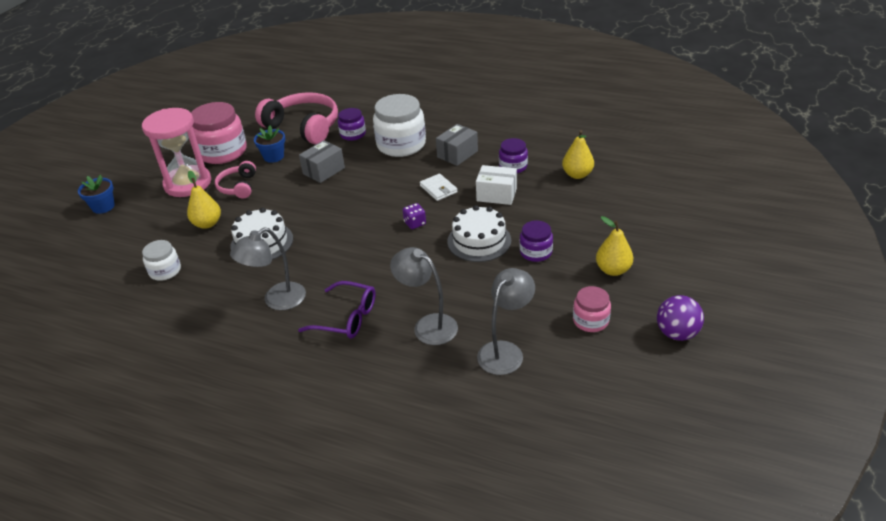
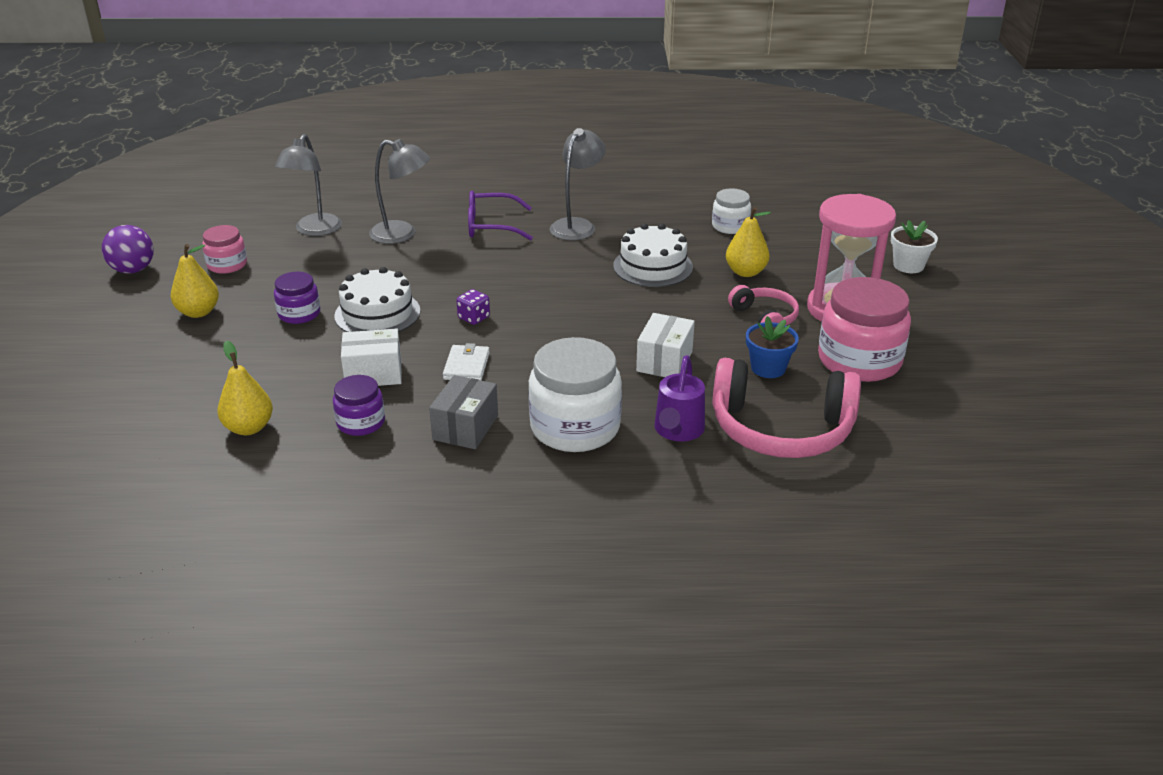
camera: 155 degrees right, 5 degrees down
(103, 207) = (908, 265): blue flower pot -> white flower pot
(323, 171) = (664, 361): grey box -> white box
(353, 134) = (677, 431): purple jar -> purple watering can
(438, 189) = (466, 366): white wallet -> white wallet turned 60 degrees clockwise

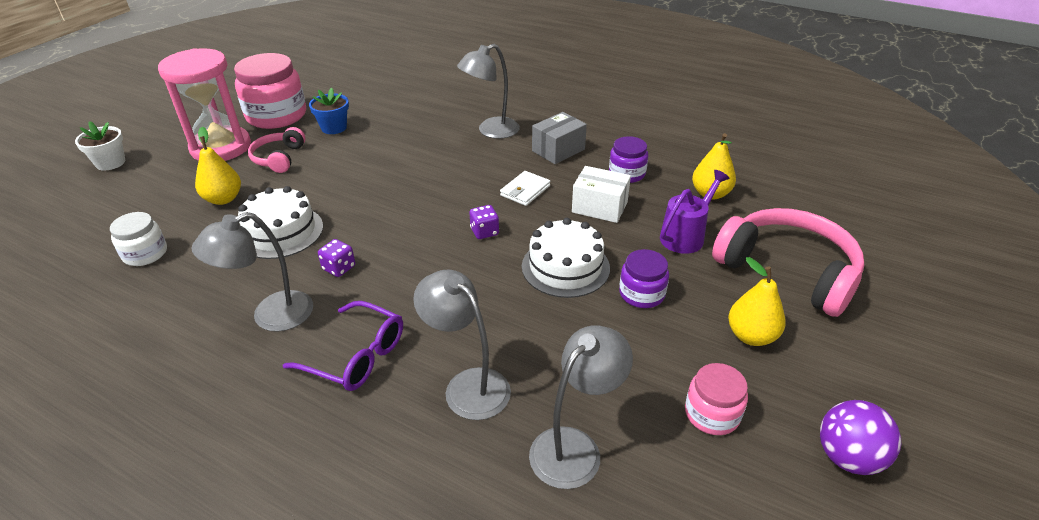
camera: 150 degrees left, 5 degrees up
(568, 260) = (339, 268): none -> purple dice
(575, 427) = (491, 131): white jar -> grey lamp
(664, 361) = (388, 151): white box -> none
(677, 431) = (436, 113): purple watering can -> purple watering can (686, 235)
(781, 429) = (380, 98): pink headphones -> pink headphones (787, 271)

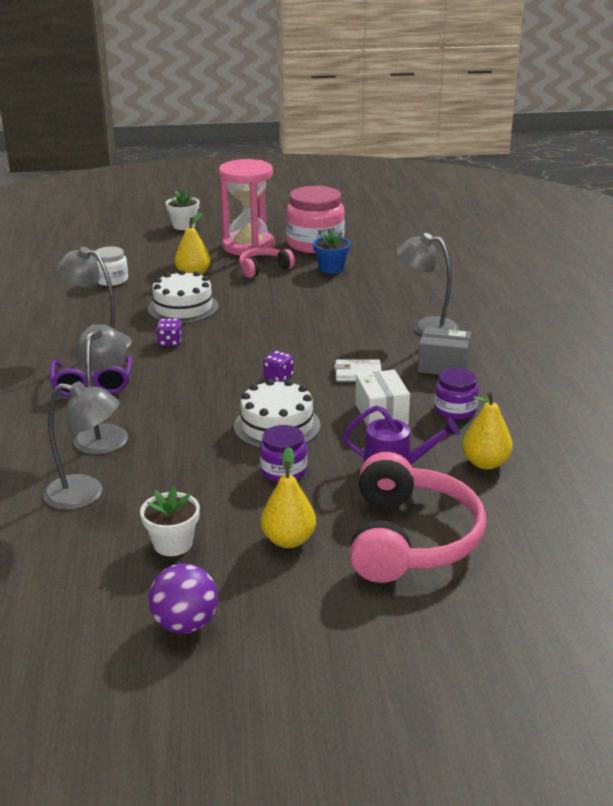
camera: 55 degrees right, 10 degrees down
(712, 414) = (173, 544): pink jar -> white flower pot

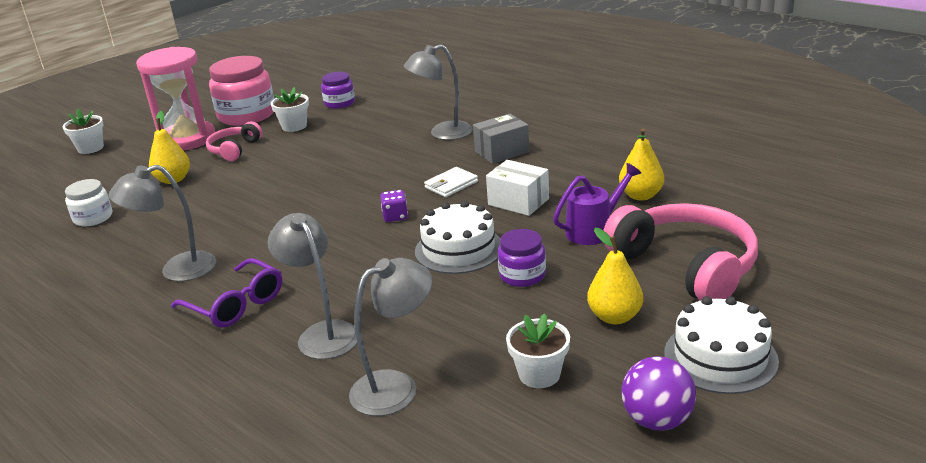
camera: 40 degrees left, 0 degrees up
(170, 342) = (250, 237): purple dice -> none
(183, 307) = (212, 207): white cake -> white cake (720, 357)
(331, 269) = (294, 126): blue flower pot -> white flower pot
(455, 410) = (561, 174): purple jar -> purple jar (339, 103)

